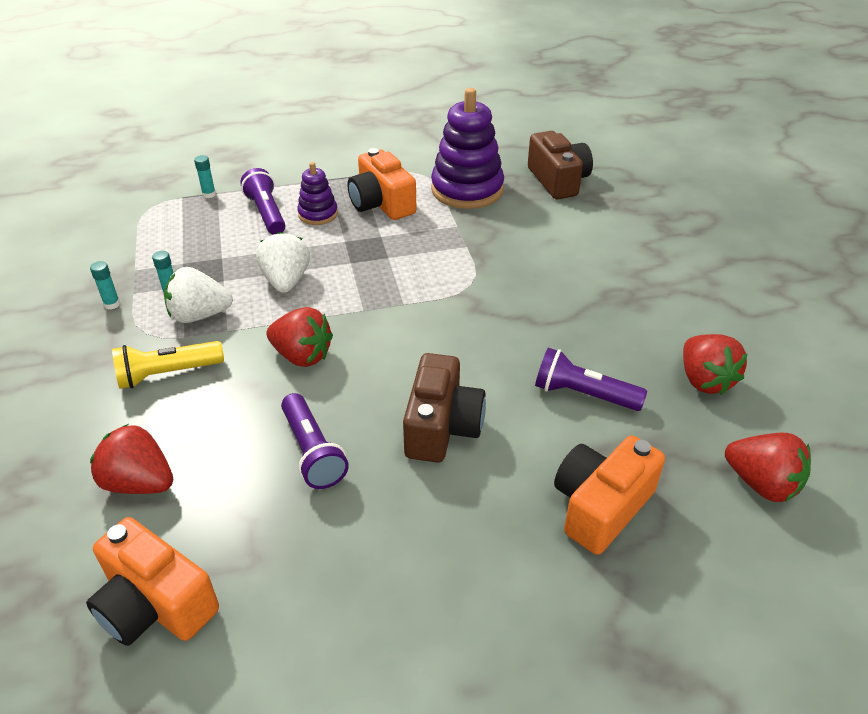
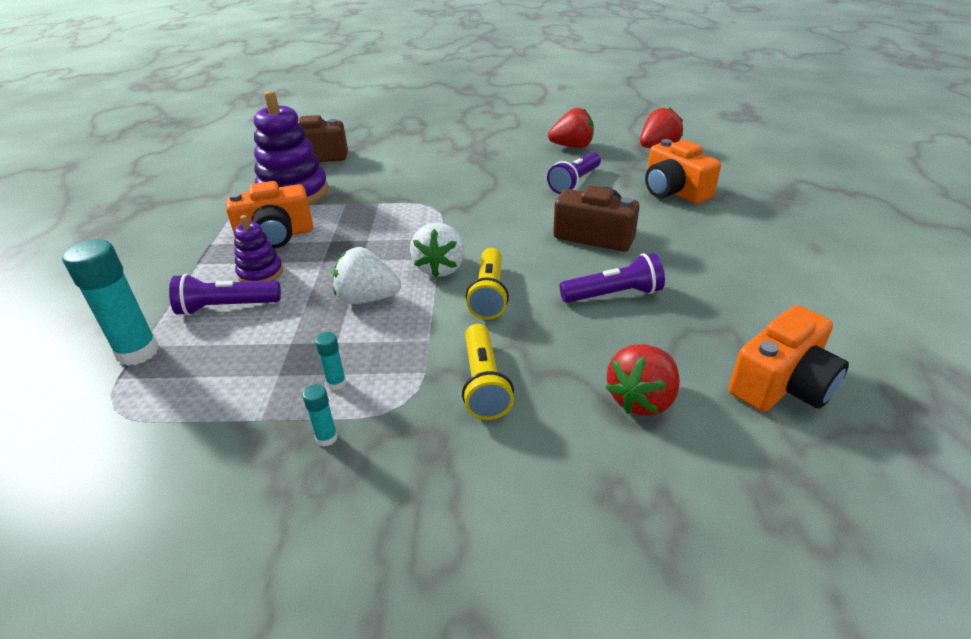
camera: 75 degrees left, 5 degrees down
(199, 315) = (392, 360): white strawberry -> white strawberry (440, 268)
(209, 194) = (138, 352): turquoise glue stick -> turquoise glue stick, size x2.18
(302, 356) = (489, 294): red strawberry -> yellow flashlight

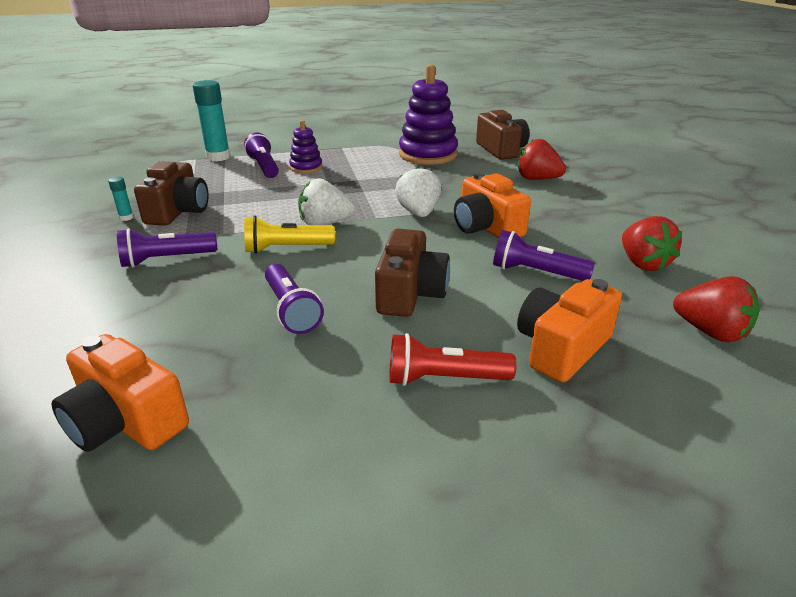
camera: 75 degrees right, 5 degrees down
(276, 236) = (358, 162): orange camera -> orange camera (486, 227)
(336, 383) = (178, 211): turquoise glue stick -> brown camera
(367, 299) = (276, 204): white strawberry -> white strawberry (418, 213)
(483, 383) = (166, 259): yellow flashlight -> purple flashlight
(642, 399) = (127, 331): red strawberry -> red strawberry (537, 179)
(710, 235) = (444, 379): none -> red flashlight

